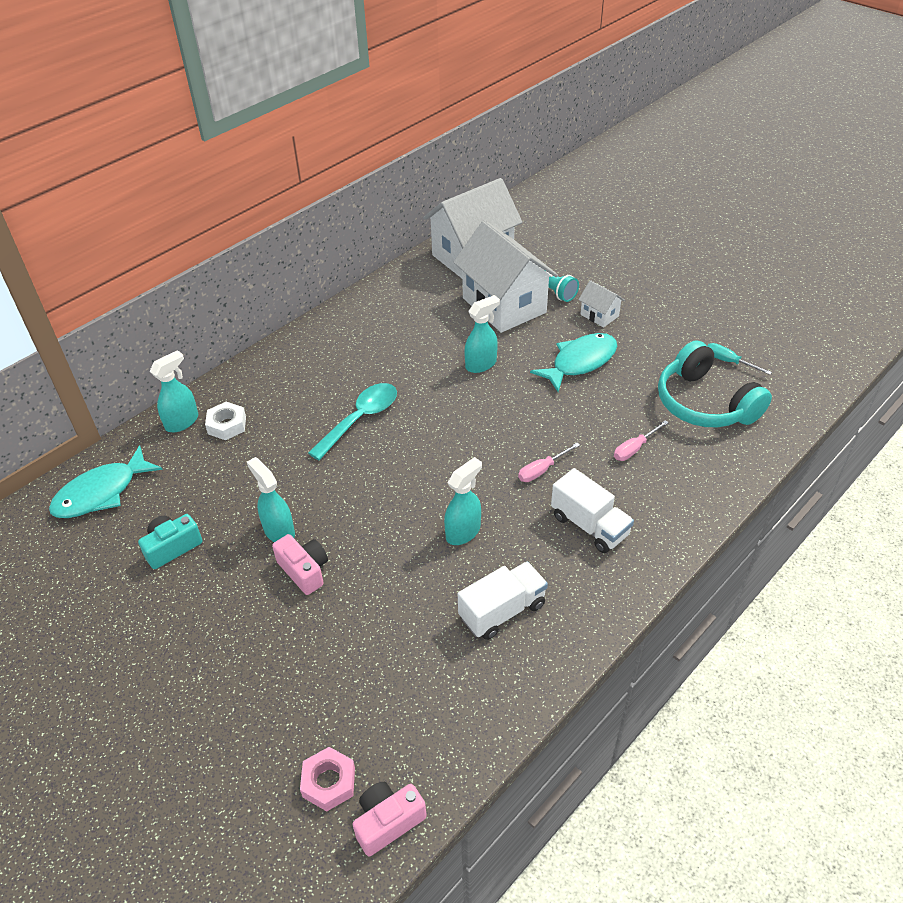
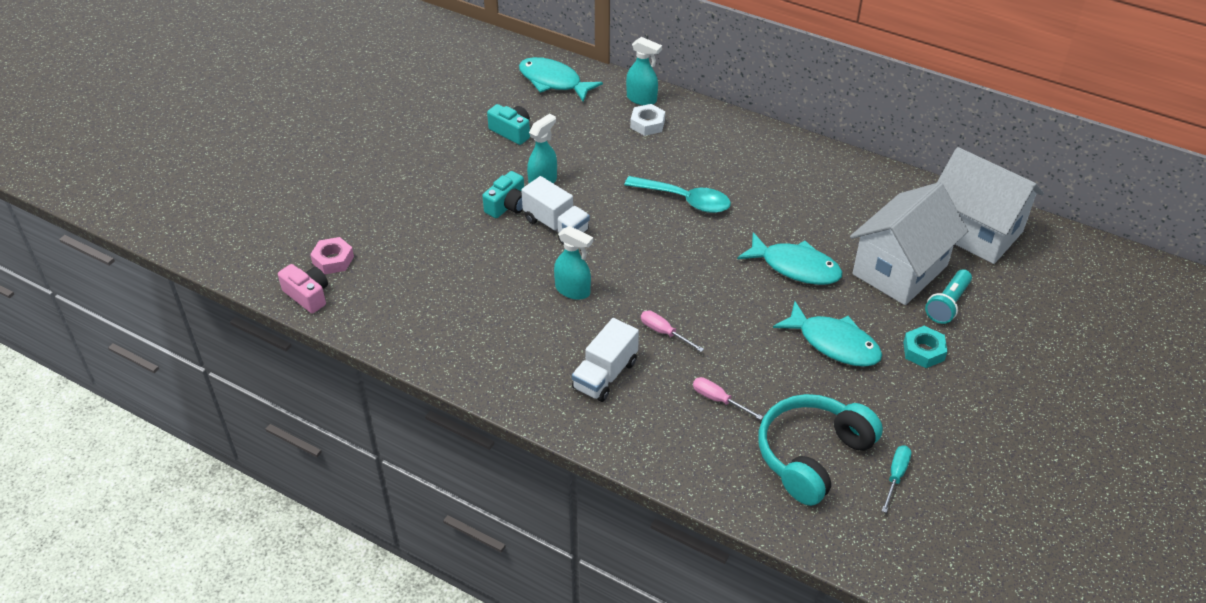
camera: 75 degrees right, 0 degrees up
(304, 570) = (507, 205): pink camera -> turquoise camera
(481, 364) = (795, 267): turquoise spray bottle -> turquoise fish
(502, 611) = (495, 328): white truck -> white truck (556, 225)
(599, 315) = (923, 351): white house -> turquoise nut

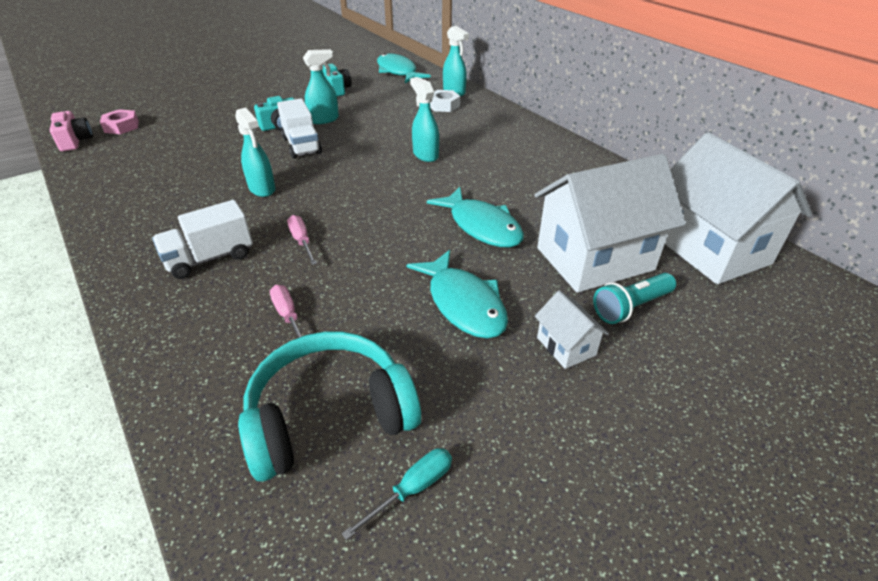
camera: 25 degrees right, 5 degrees down
(685, 200) = (425, 155): turquoise spoon -> turquoise spray bottle
(923, 351) = (566, 346): turquoise nut -> white house

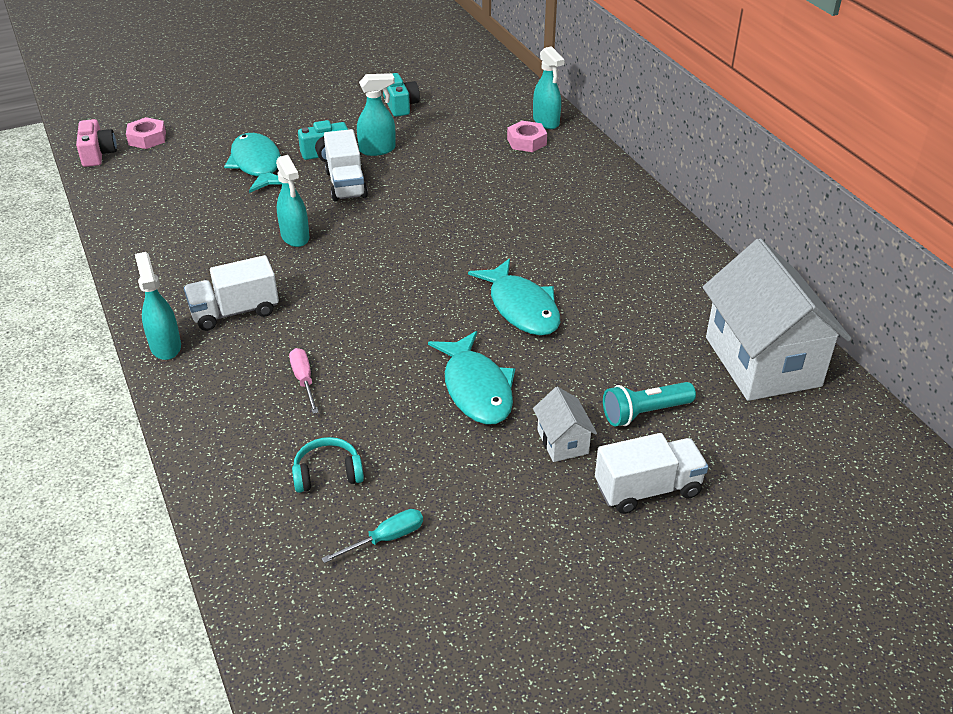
camera: 10 degrees right, 0 degrees up
(302, 241) = (328, 304): pink screwdriver -> none
(330, 416) = (327, 474): turquoise headphones -> turquoise headphones, size x0.48
(398, 72) = (483, 83): turquoise fish -> turquoise fish (257, 165)
(425, 155) = (485, 211): turquoise spray bottle -> turquoise spray bottle (165, 346)
(443, 105) = (526, 141): white nut -> pink nut
(595, 259) = (629, 358): white house -> none
(670, 385) = (647, 489): none -> white truck

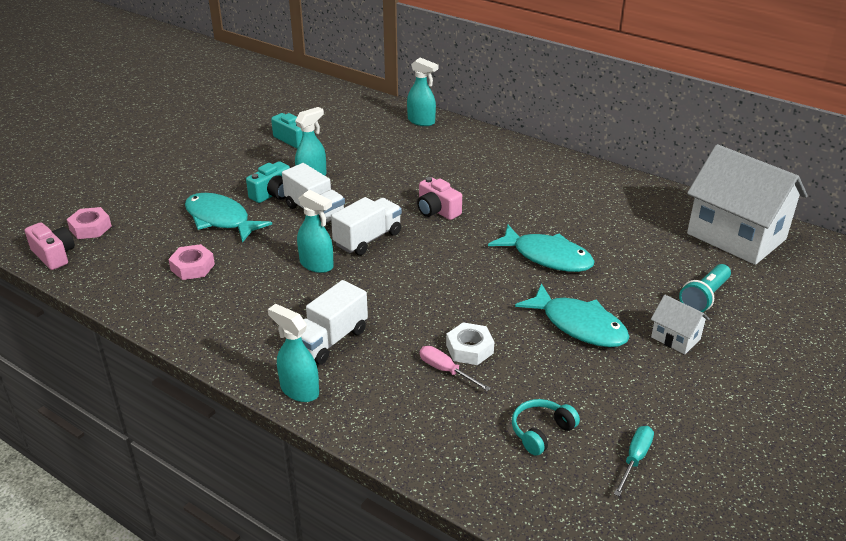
camera: 30 degrees left, 5 degrees down
(346, 369) = (469, 349): none -> white nut
(462, 221) = (437, 210): none -> pink camera
(526, 141) = (422, 139): pink nut -> pink nut (192, 267)
(647, 489) = (761, 346): white truck -> white truck (368, 239)

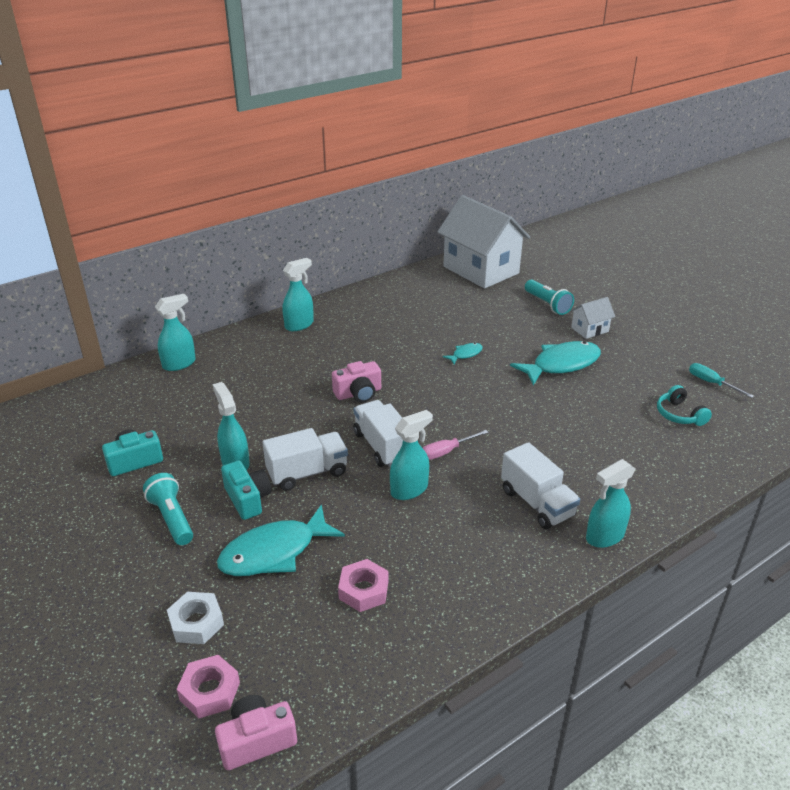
camera: 70 degrees left, 0 degrees up
(241, 170) = (172, 518): none -> turquoise flashlight
(446, 370) = (599, 443): pink screwdriver -> pink screwdriver (446, 451)
(469, 349) = (574, 424): white nut -> white nut (196, 623)
(522, 156) = (299, 325): none -> turquoise spray bottle
(547, 257) = (465, 354): turquoise fish -> turquoise fish, size x0.47
(736, 236) = (480, 270): white house -> white house turned 75 degrees clockwise

